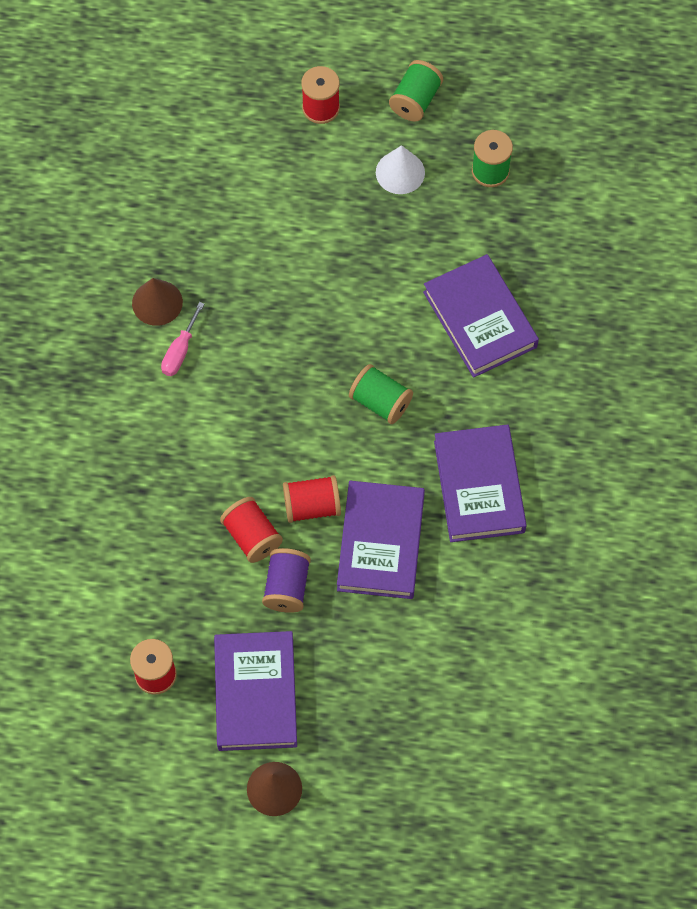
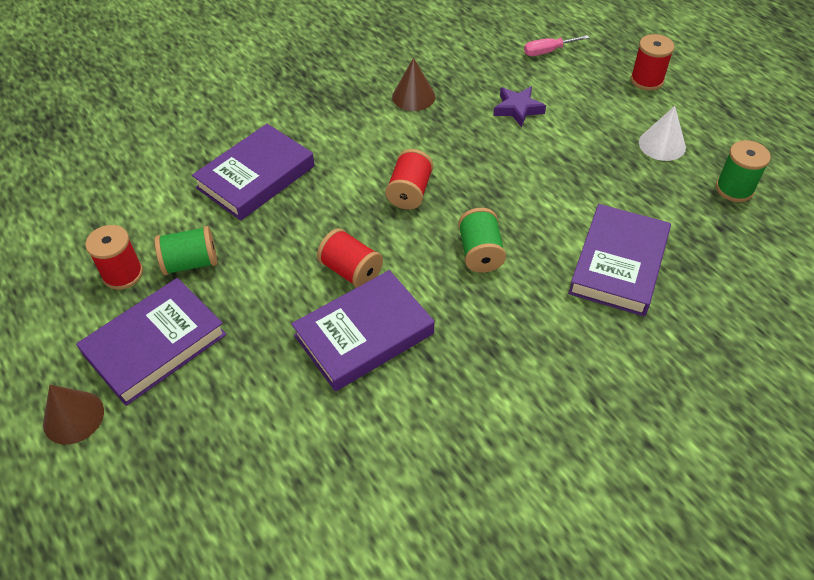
camera: 50 degrees right, 15 degrees down
(180, 351) = (392, 127): pink screwdriver -> pink screwdriver (547, 51)
(252, 536) = (290, 253): red spool -> red spool (409, 192)
(255, 237) = (518, 109): none -> purple star
(287, 587) = (268, 302): purple spool -> none
(415, 100) = (721, 118): green spool -> green spool (191, 263)
(479, 486) = (483, 365): purple book -> purple book (256, 177)

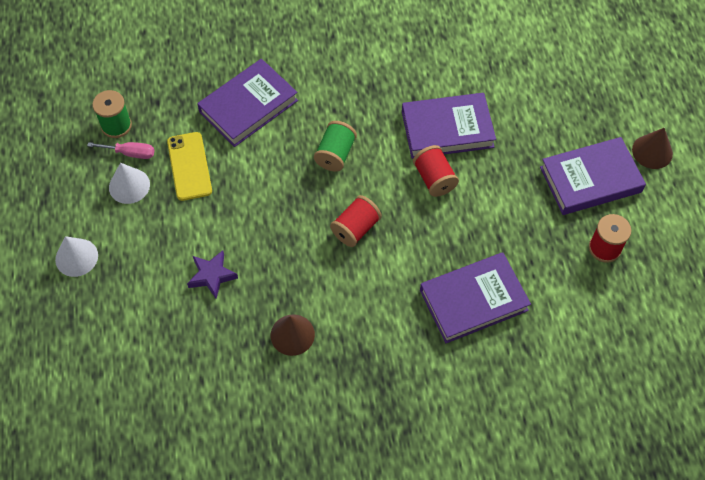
camera: 155 degrees left, 10 degrees up
(191, 263) = (550, 236): green spool -> none
(547, 51) = (130, 336): pink screwdriver -> pink screwdriver (130, 153)
(622, 182) = (189, 166): none -> yellow phone
(646, 80) = (76, 257): red spool -> white cone

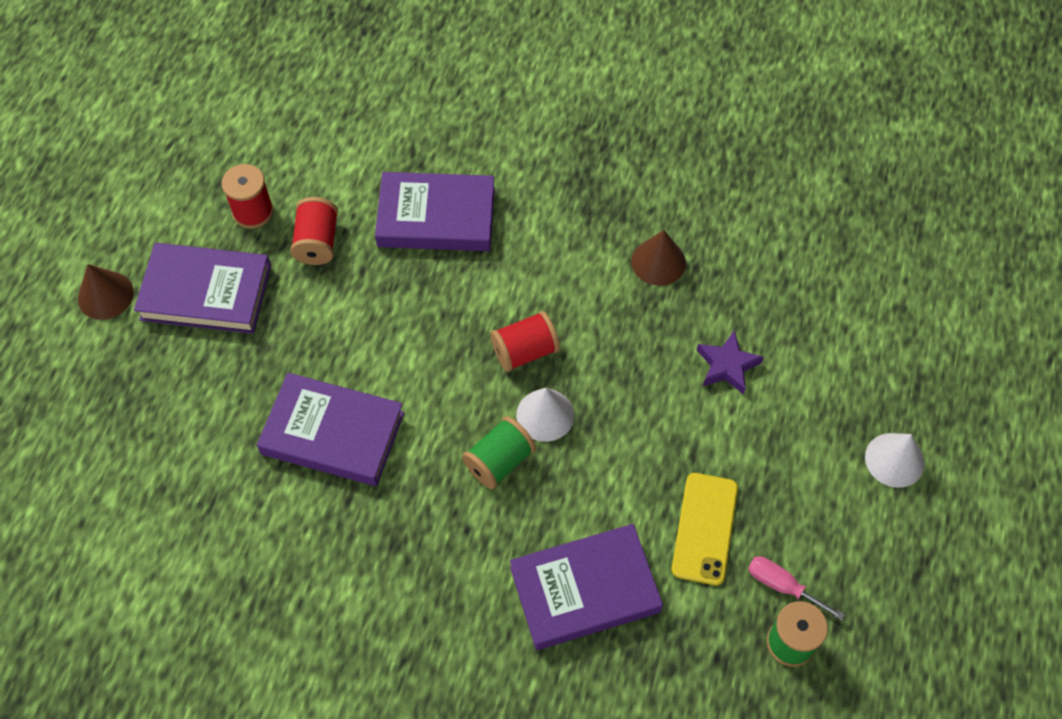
camera: 155 degrees left, 0 degrees up
(129, 186) = (798, 534): white cone -> white cone (545, 415)
(434, 179) = (392, 373): red spool -> red spool (317, 242)

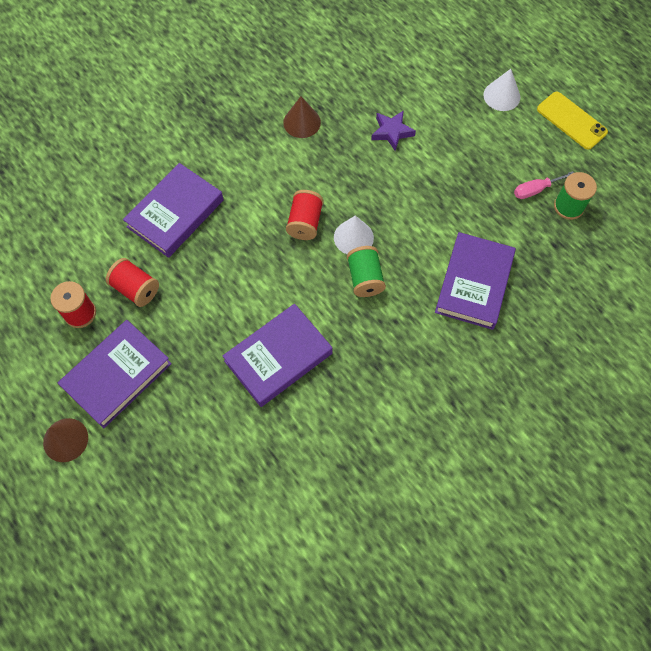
camera: 55 degrees left, 5 degrees up
(704, 528) = (478, 204): yellow phone -> yellow phone (571, 121)

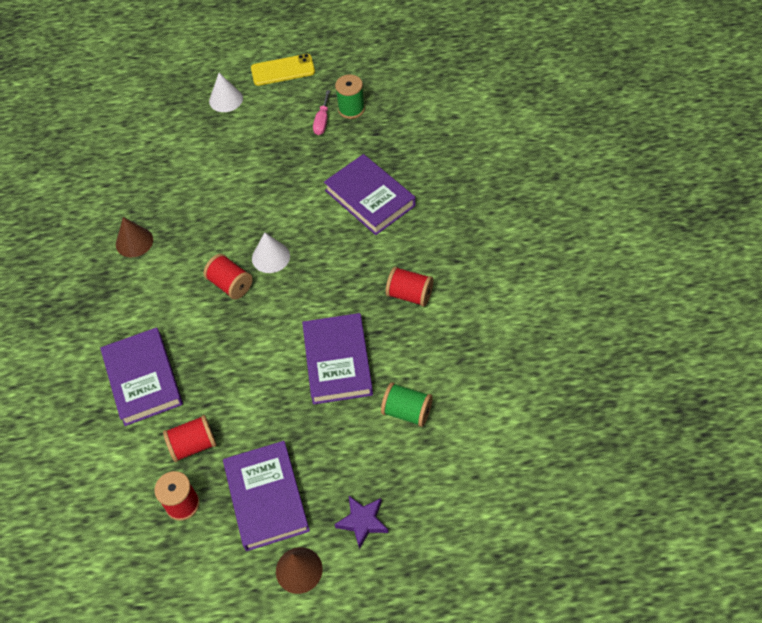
camera: 55 degrees left, 10 degrees down
(365, 278) = (313, 267): green spool -> green spool (407, 411)
(387, 380) = (410, 295): none -> red spool
(392, 132) = (197, 184): purple star -> purple star (362, 522)

